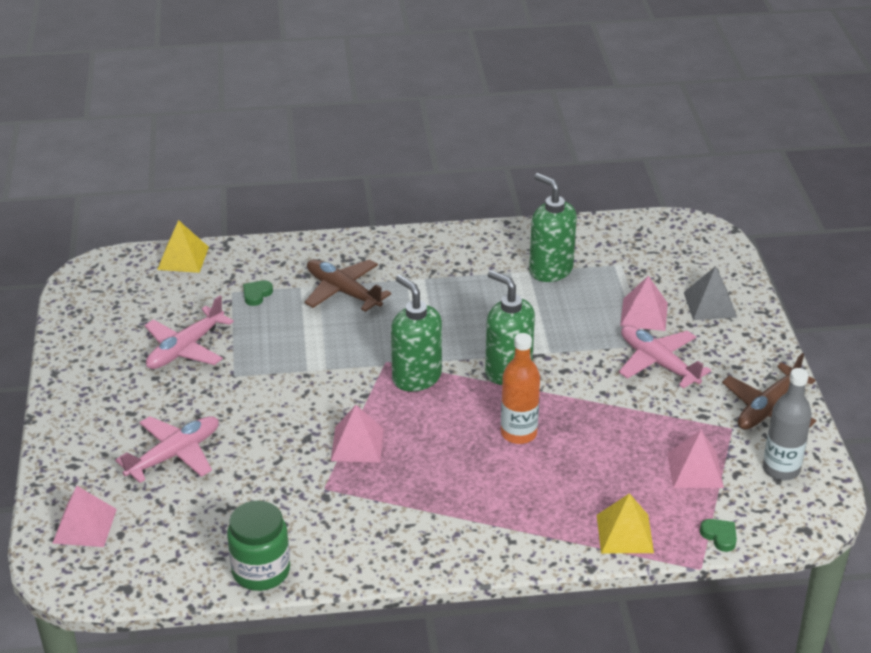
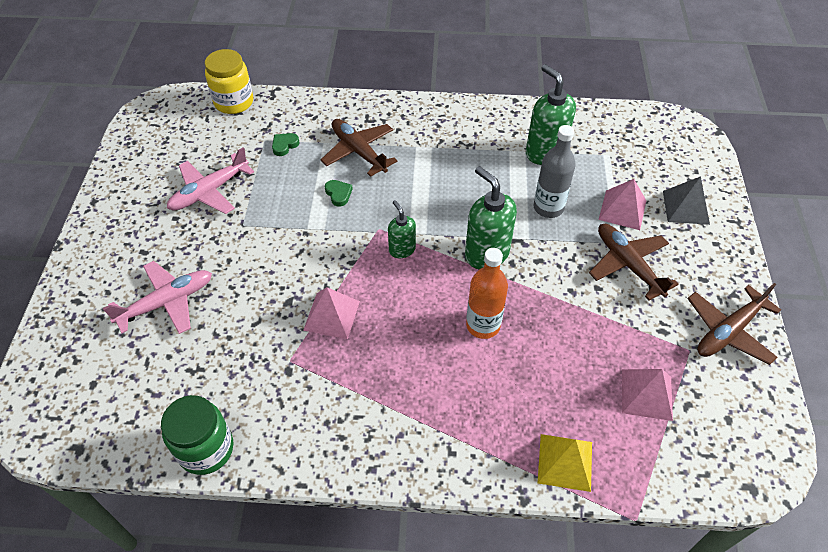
camera: 10 degrees right, 15 degrees up
(85, 526) = (65, 369): pink pyramid -> none
(183, 258) = (234, 102): yellow pyramid -> yellow jar
(416, 377) = (402, 249): green soap dispenser -> green soap dispenser, size x0.58
(658, 363) = (628, 264): pink plane -> brown plane
(719, 536) = (661, 482): green heart -> green heart (338, 194)
(781, 469) = (733, 407): grey bottle -> grey bottle (548, 208)

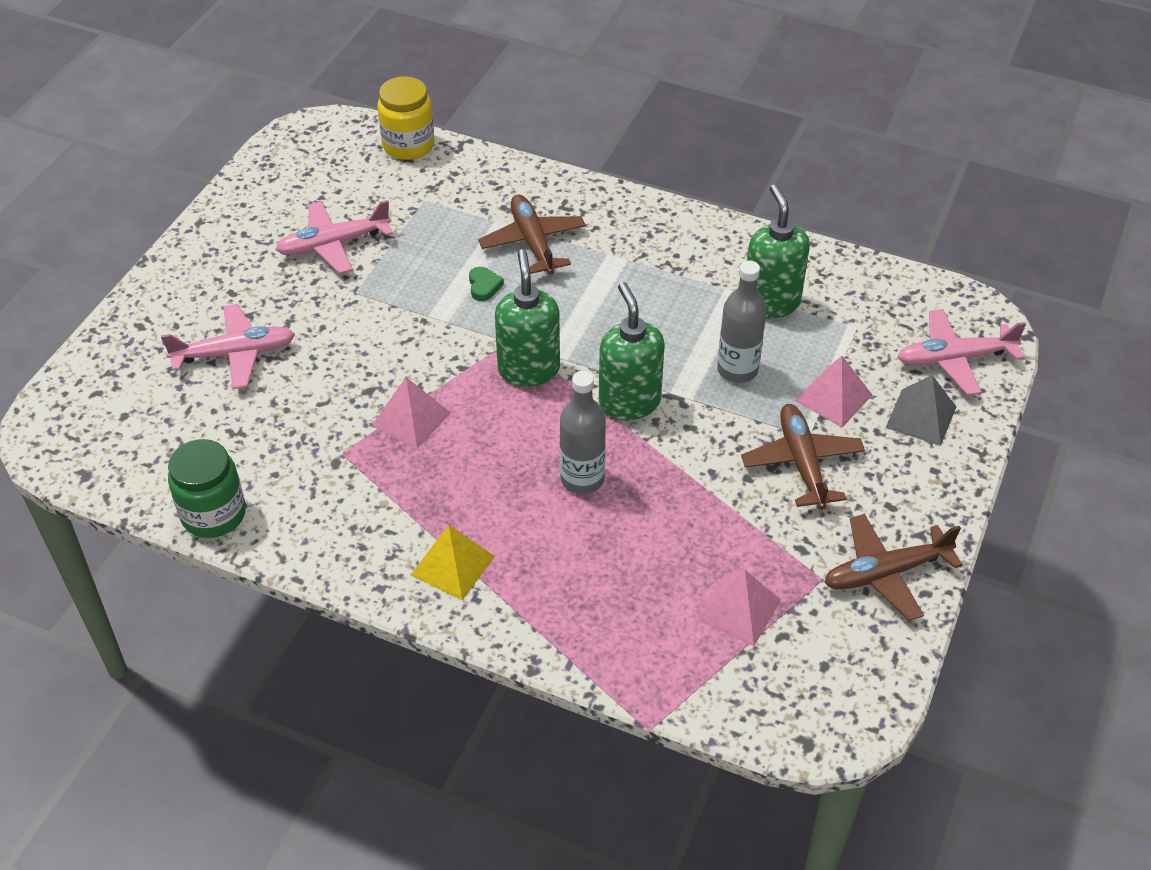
camera: 20 degrees right, 5 degrees down
(284, 145) = (446, 212): green heart -> none
(402, 249) = (528, 369): green soap dispenser -> green soap dispenser, size x1.73
(483, 325) = (582, 479): orange bottle -> grey bottle
(565, 462) = (600, 648): yellow pyramid -> yellow pyramid (452, 565)
(683, 160) = (954, 359): none -> pink plane

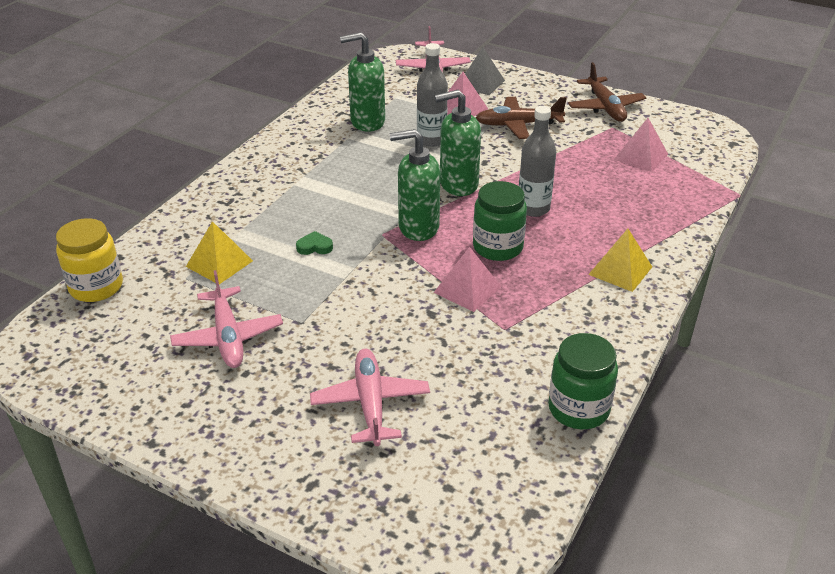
camera: 85 degrees left, 10 degrees down
(450, 219) = (219, 263): none -> yellow pyramid
(494, 444) = (497, 247): none -> green jar
(533, 242) = (267, 219): brown plane -> none

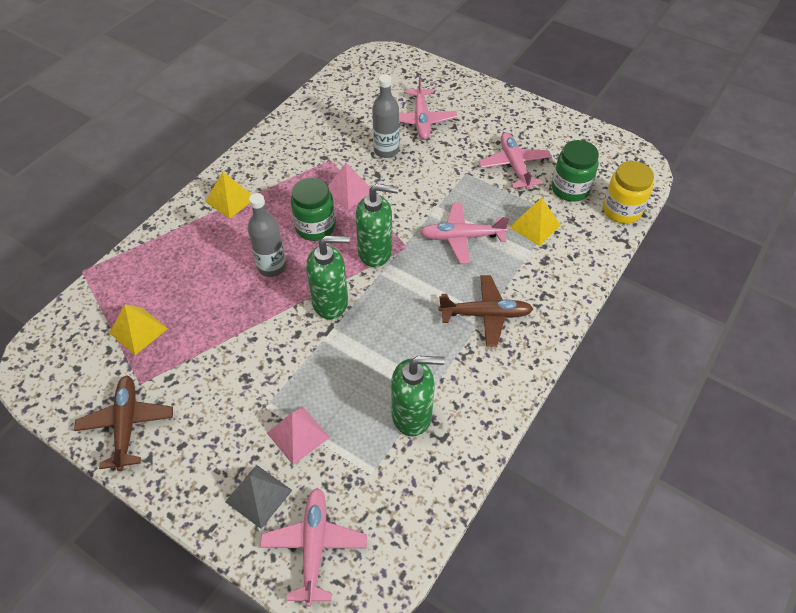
camera: 175 degrees left, 15 degrees up
(314, 247) = (461, 237): green heart -> pink plane
(431, 140) = (344, 375): grey bottle -> grey bottle (386, 150)
(518, 124) = (242, 396): brown plane -> brown plane (486, 315)
(578, 409) = (303, 110): green jar -> green jar (570, 189)
(641, 156) = (138, 331): pink pyramid -> yellow pyramid

